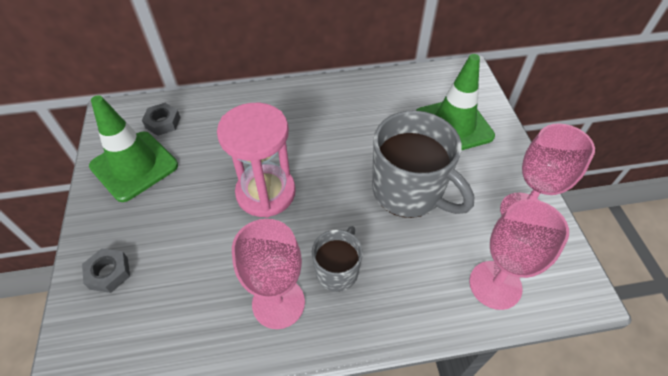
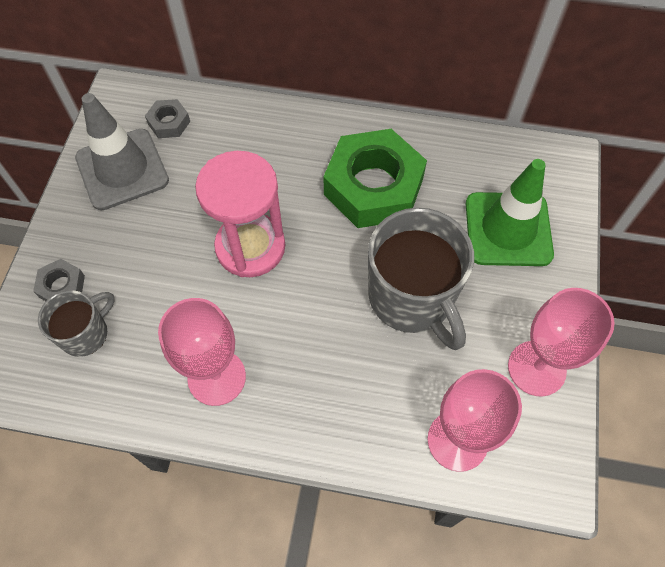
camera: 20 degrees right, 10 degrees up
(134, 166) = (122, 169): green traffic cone -> grey traffic cone
(337, 271) = (291, 364): grey mug -> grey mug (86, 333)
(343, 124) = (373, 187): none -> green nut

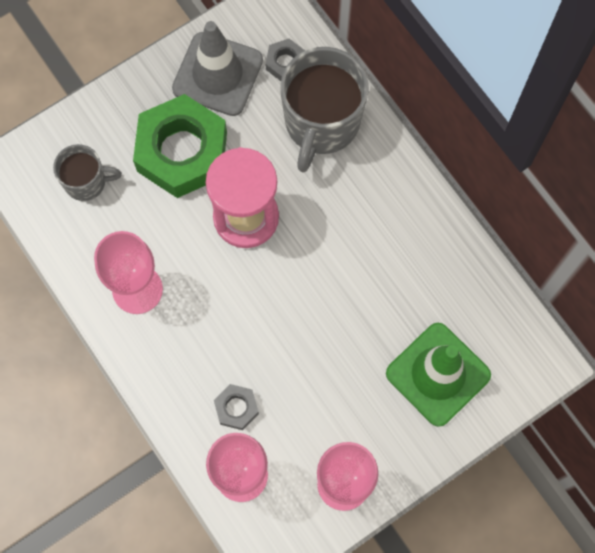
camera: 45 degrees right, 10 degrees up
(62, 286) = (101, 133): grey nut -> grey nut (236, 408)
(373, 187) = (378, 251): green nut -> green nut (182, 151)
(412, 298) = (315, 358): grey mug -> grey mug (321, 123)

